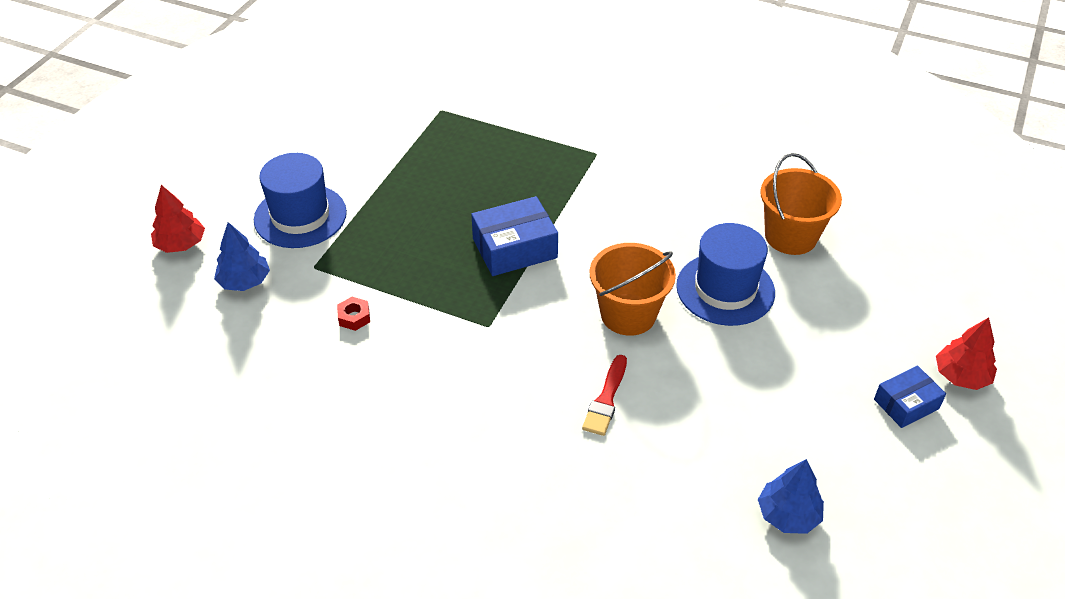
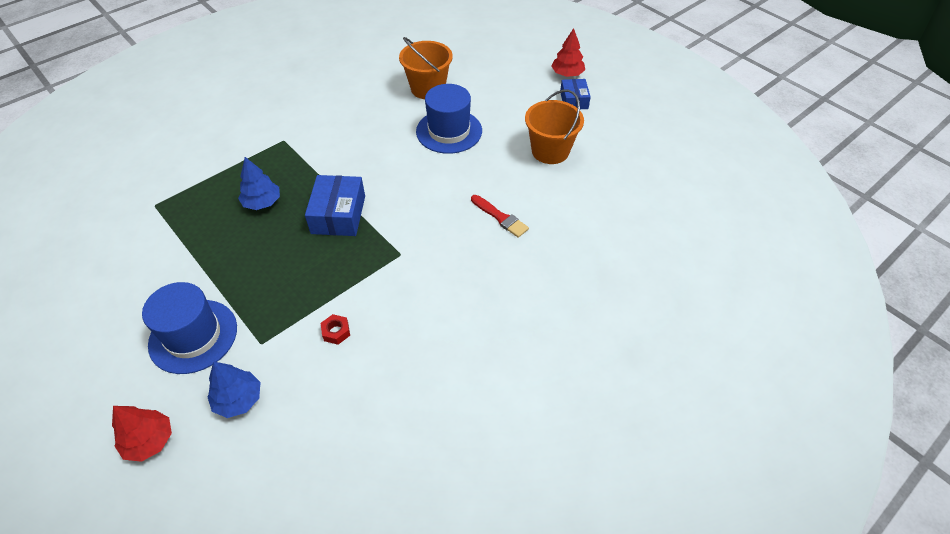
camera: 65 degrees left, 5 degrees up
(628, 314) = (439, 181): orange bucket -> orange bucket (550, 151)
(788, 515) = (622, 174): blue tree -> blue tree (262, 202)

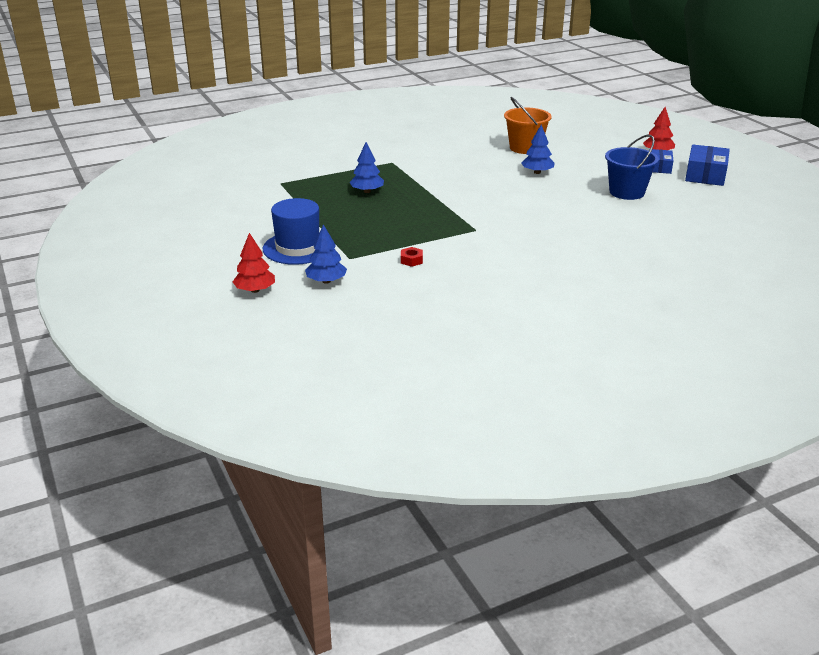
camera: 15 degrees right, 20 degrees down
(338, 214) = (428, 204): blue box -> blue box (705, 175)
(449, 131) = (537, 172): blue hat -> blue tree
(500, 217) = (569, 221): red brush -> none
(550, 151) = (626, 192): orange bucket -> blue bucket

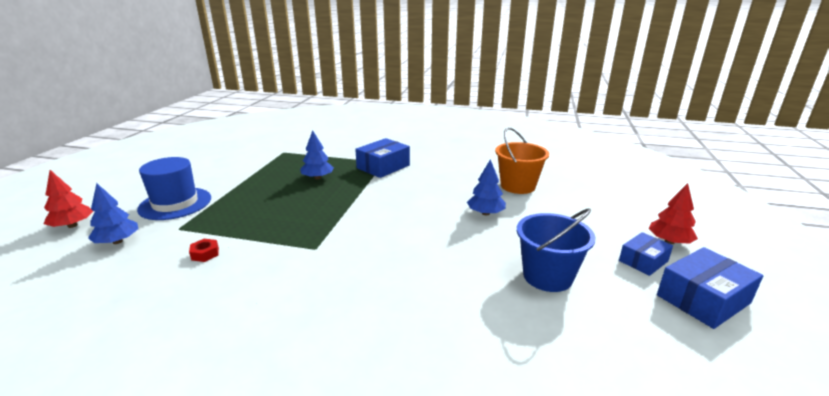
camera: 40 degrees right, 5 degrees down
(400, 166) = (383, 167): none -> blue box

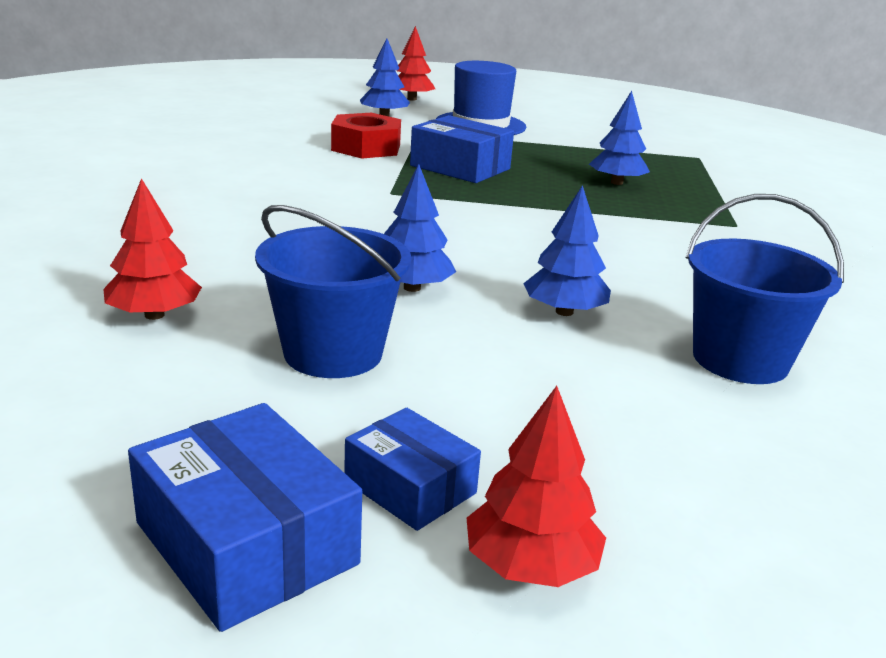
camera: 80 degrees right, 0 degrees up
(205, 254) = (366, 147): red nut -> red nut, size x2.09
(383, 167) = (711, 225): blue box -> blue box (460, 167)
(467, 250) = (412, 288): none -> blue tree
(517, 186) = (740, 360): orange bucket -> blue bucket
(524, 344) = (154, 315): none -> red tree

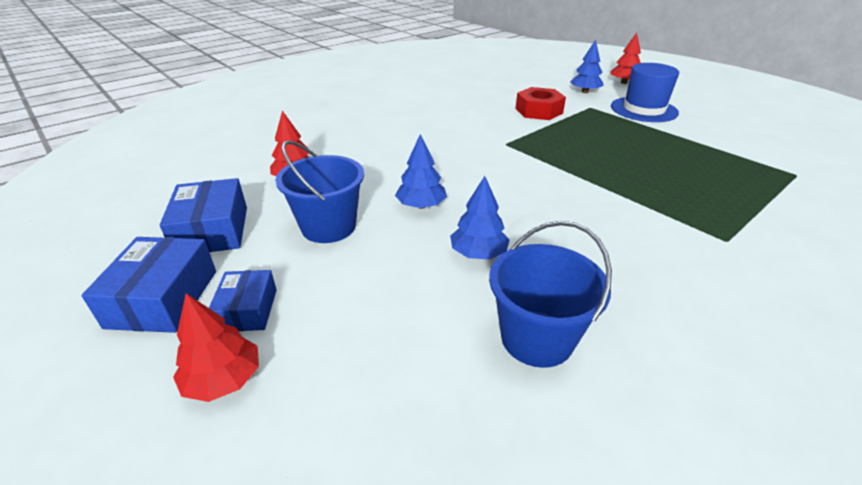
camera: 45 degrees right, 10 degrees up
(460, 167) = (576, 137): blue box -> blue box (212, 231)
(616, 183) = (678, 177): blue tree -> none

